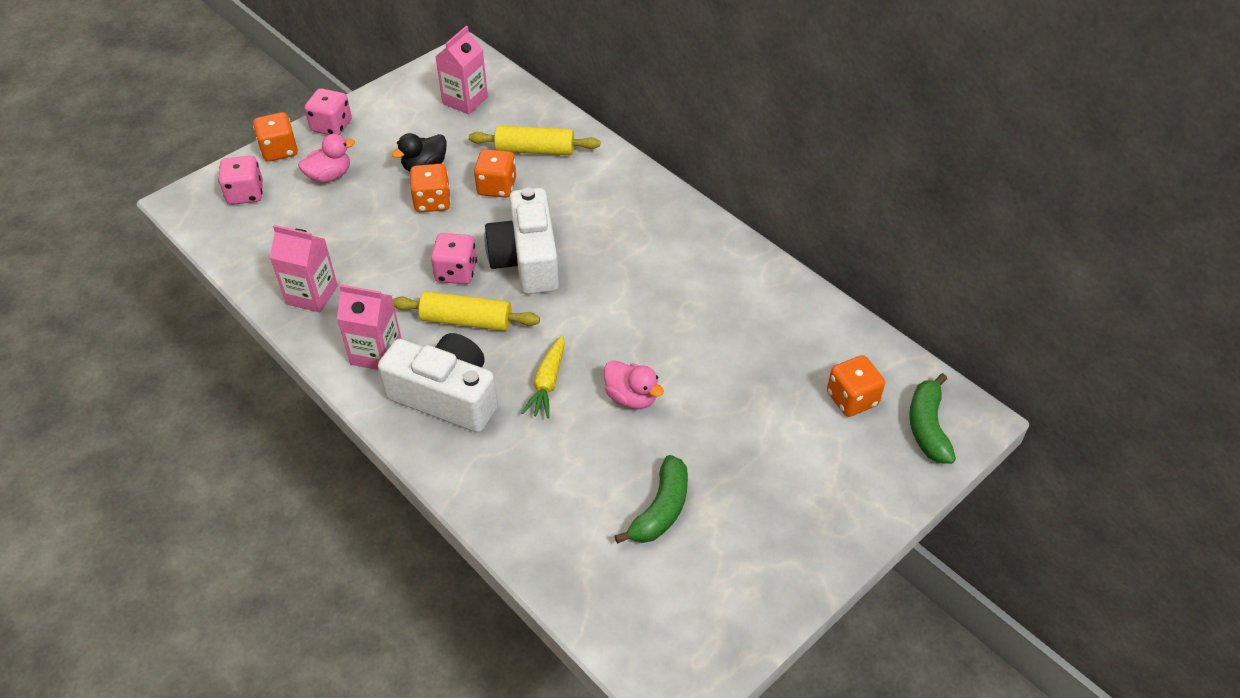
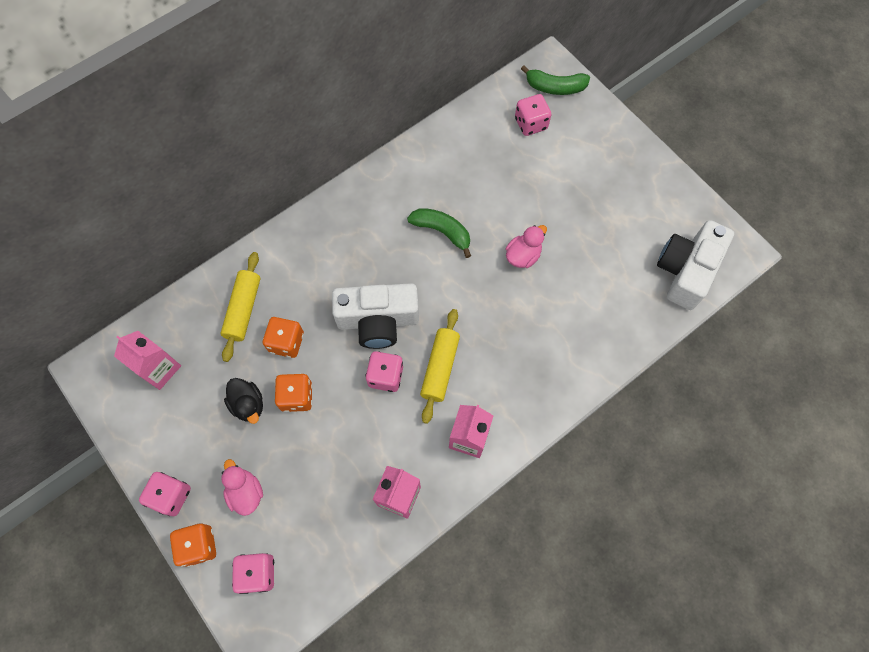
camera: 85 degrees left, 20 degrees up
(446, 396) = (515, 383): white camera -> white camera (686, 271)
(547, 383) = (507, 311): yellow carrot -> none
(661, 509) = (616, 246): green banana -> green banana (442, 232)
(852, 399) = (530, 124): orange dice -> pink dice

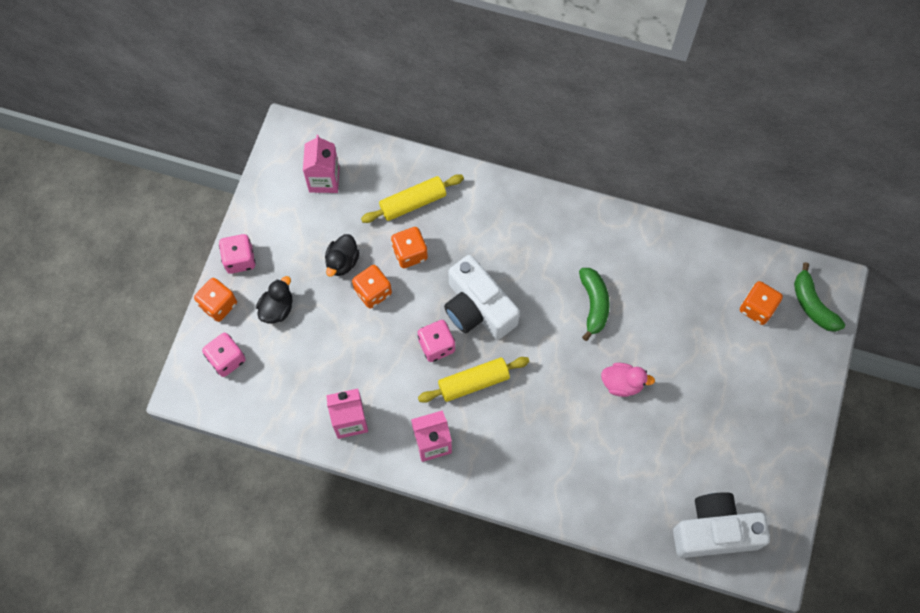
camera: 55 degrees right, 0 degrees up
(246, 492) = (277, 308): pink duck -> black duck
(530, 124) = (757, 308): pink dice -> orange dice

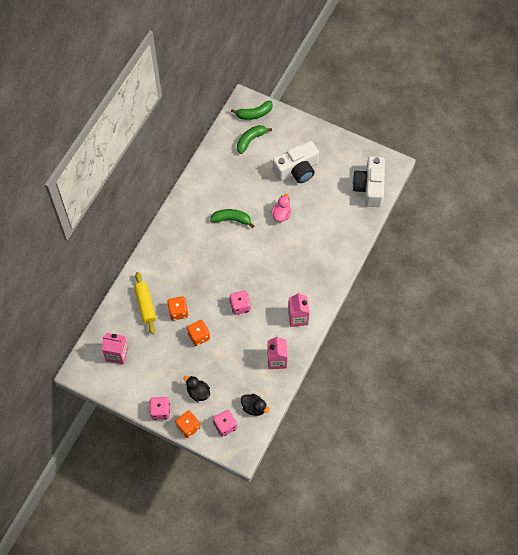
camera: 80 degrees left, 5 degrees down
(342, 262) = (175, 351): black duck -> black duck (254, 407)
(473, 382) = (266, 290): yellow rolling pin -> none
(478, 308) = (221, 280): white camera -> white camera (297, 169)
(757, 308) = (250, 140): orange dice -> green banana

